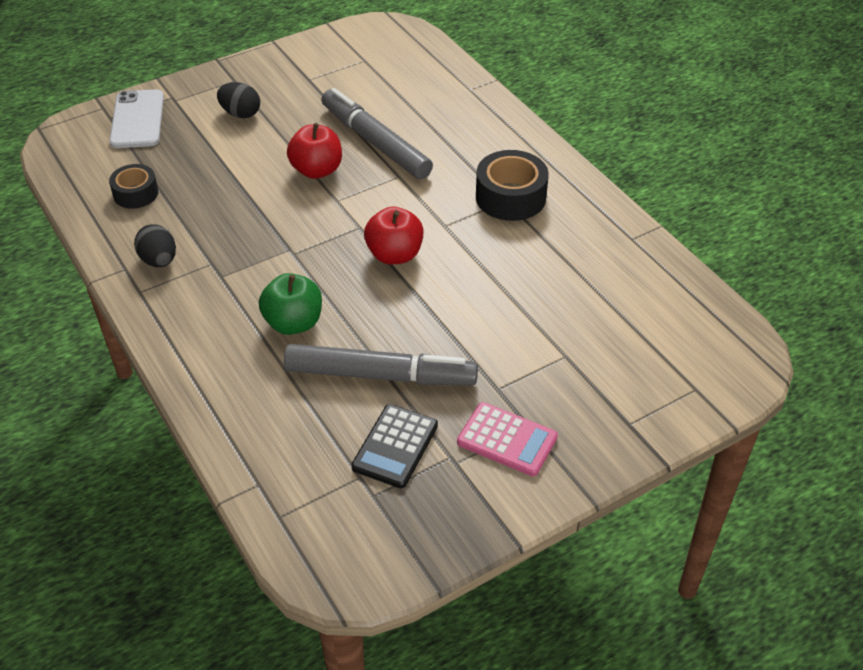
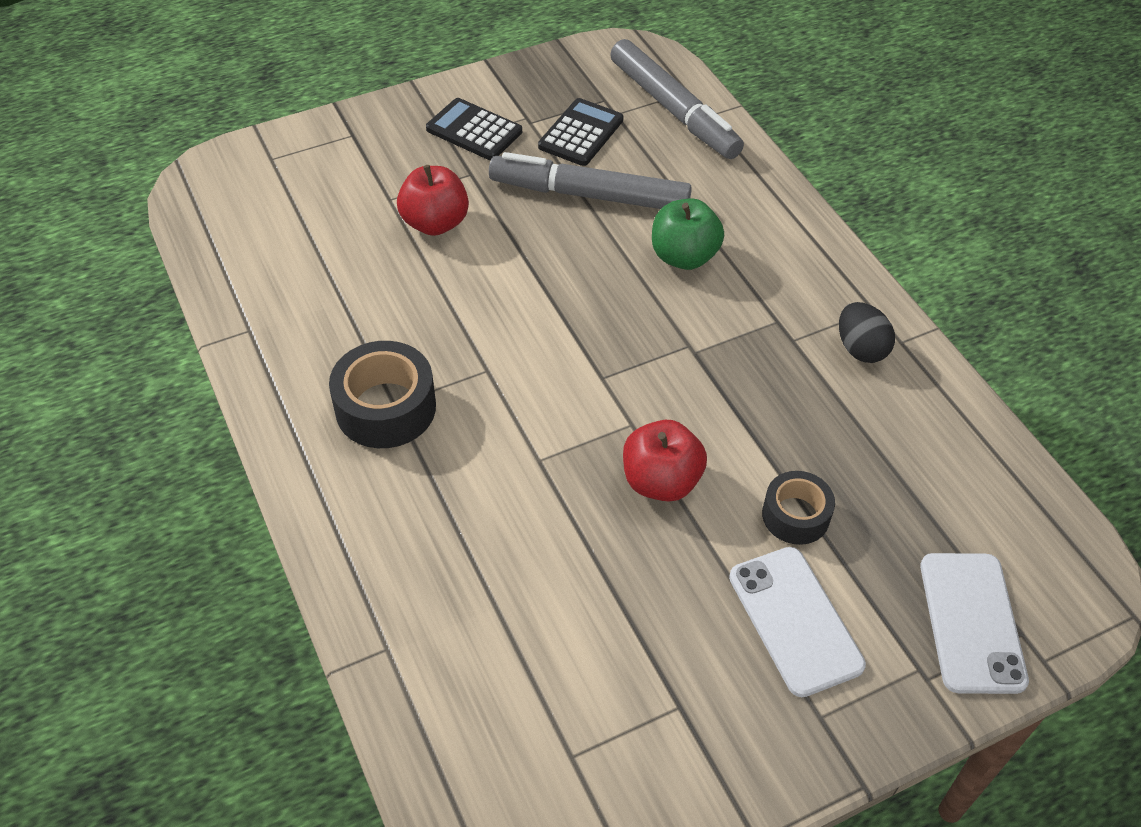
camera: 175 degrees left, 5 degrees up
(136, 193) = (924, 460): black tape -> black tape (795, 515)
(240, 114) = (795, 620): black egg -> white phone
(375, 143) = (568, 530): grey marker -> grey marker (673, 109)
(394, 255) = (559, 332): red apple -> red apple (435, 223)
(507, 440) = (474, 130): pink calculator -> black calculator

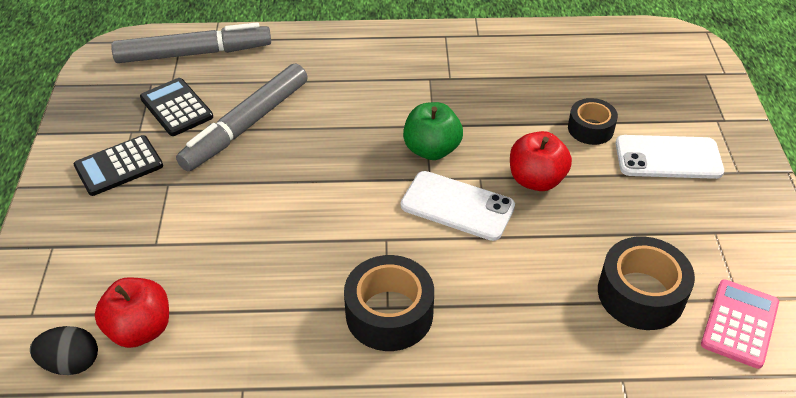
camera: 65 degrees left, 5 degrees down
(435, 223) = (207, 223): red apple -> red apple (140, 329)
(525, 640) = (641, 294): none -> black tape
(528, 764) = (739, 324): none -> pink calculator
(684, 256) = (343, 99): green apple -> green apple (431, 149)
(860, 348) = (474, 53): black egg -> black egg (71, 363)
(971, 622) = (692, 88): white phone -> white phone (457, 206)

